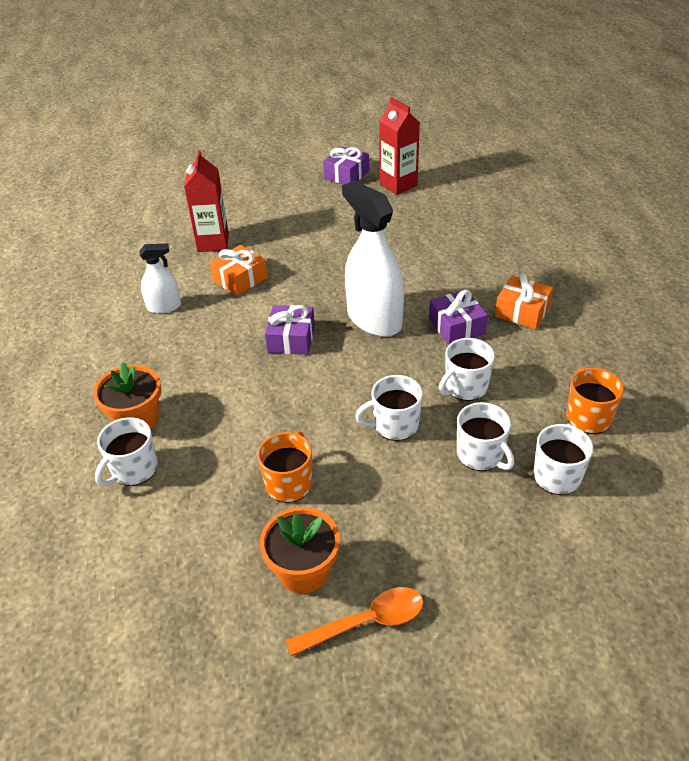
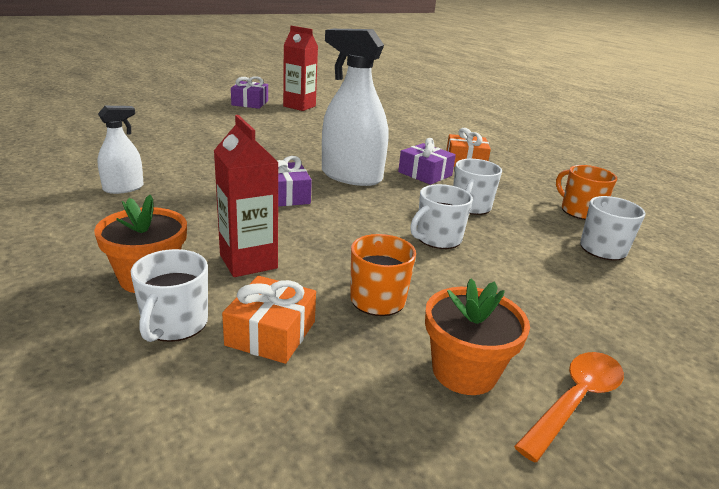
camera: 30 degrees left, 15 degrees down
(213, 243) = (150, 144): red carton -> red carton (248, 262)
(240, 279) = (197, 163): orange gift -> orange gift (271, 333)
(480, 455) = (530, 246): white mug -> none

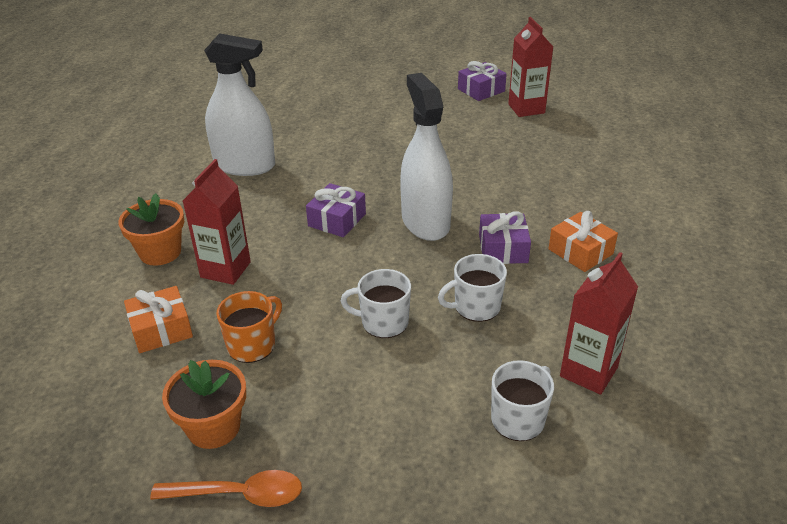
camera: 50 degrees right, 10 degrees up
(123, 188) = (244, 165): white spray bottle -> white spray bottle, size x1.91
(174, 324) = (130, 293): white mug -> none
(580, 211) = (588, 372): orange mug -> red carton

